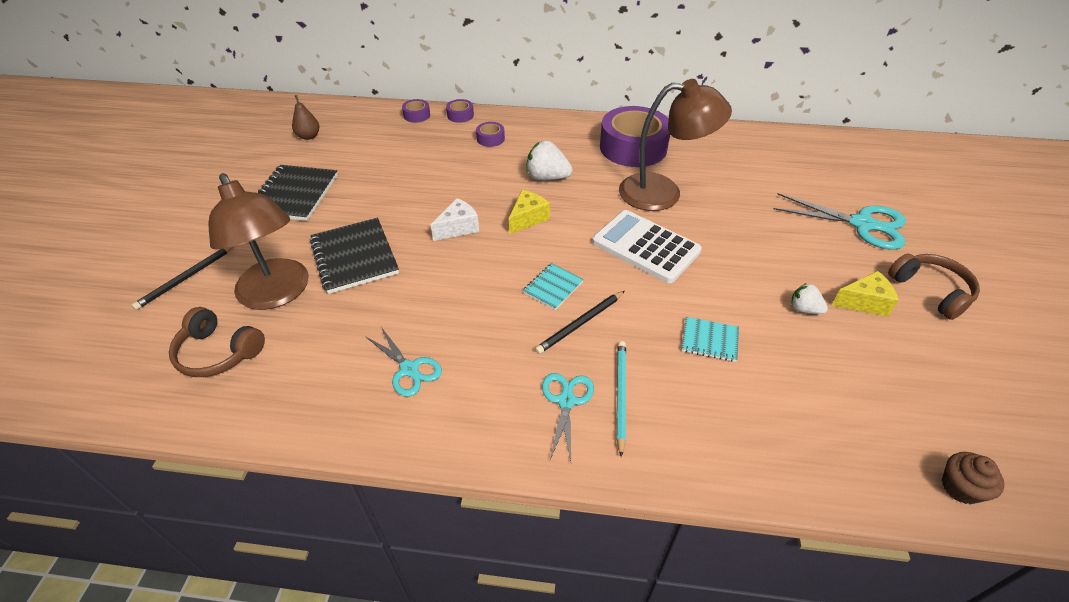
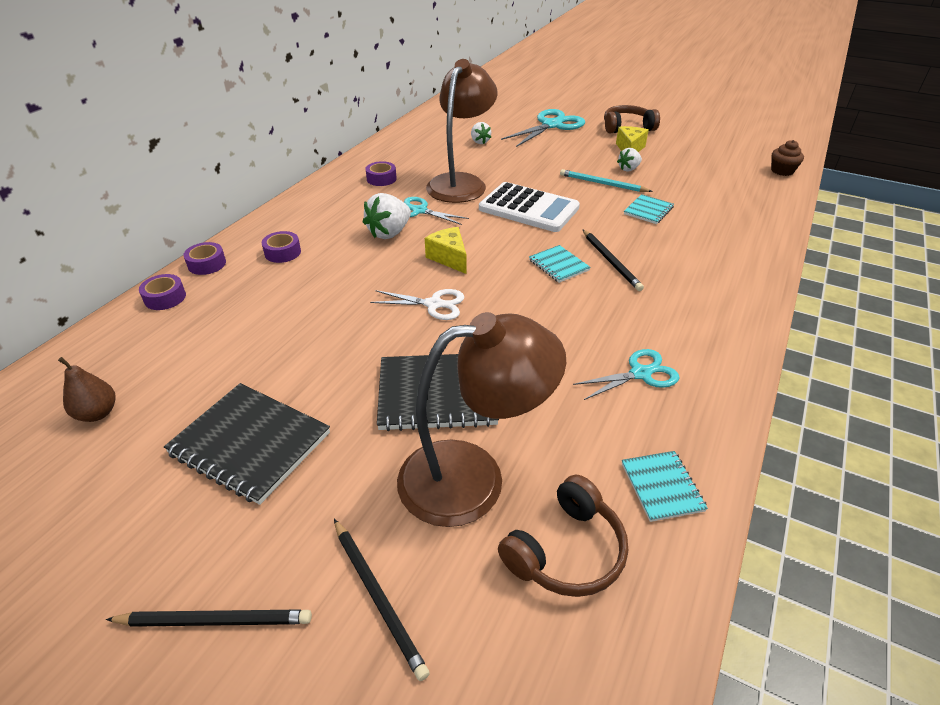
camera: 70 degrees left, 5 degrees down
(175, 227) = (215, 620): none -> black pencil
(278, 398) = (662, 487): none -> turquoise notebook
(458, 228) = (434, 304): white cheese -> white scissors
(566, 401) = (697, 288): turquoise scissors -> turquoise scissors (419, 211)
(620, 395) = (695, 261): turquoise pencil -> turquoise pencil (602, 184)
(633, 147) = (381, 179): purple tape -> purple tape, size x0.42
(645, 247) = (528, 208): white calculator -> white calculator turned 120 degrees counterclockwise
(762, 183) = (480, 142): none -> white strawberry

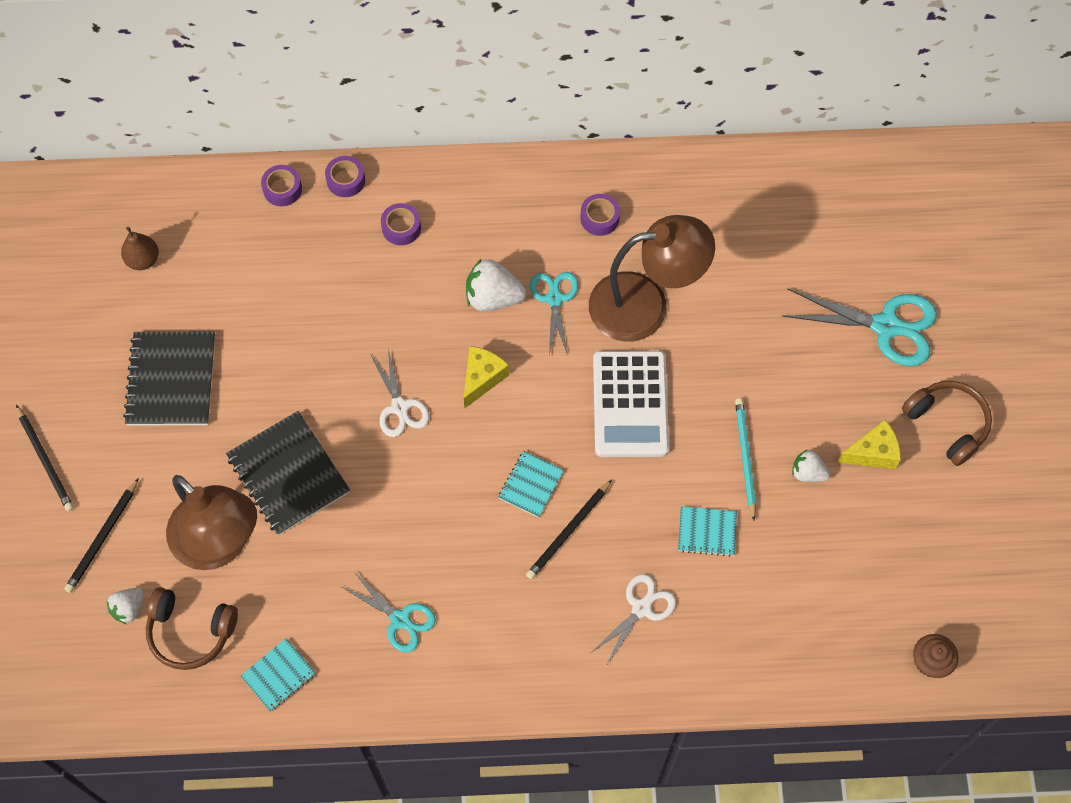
camera: 60 degrees right, 25 degrees up
(480, 142) = (770, 266): white strawberry -> white strawberry (128, 608)
(695, 251) = (641, 608): none -> white scissors

